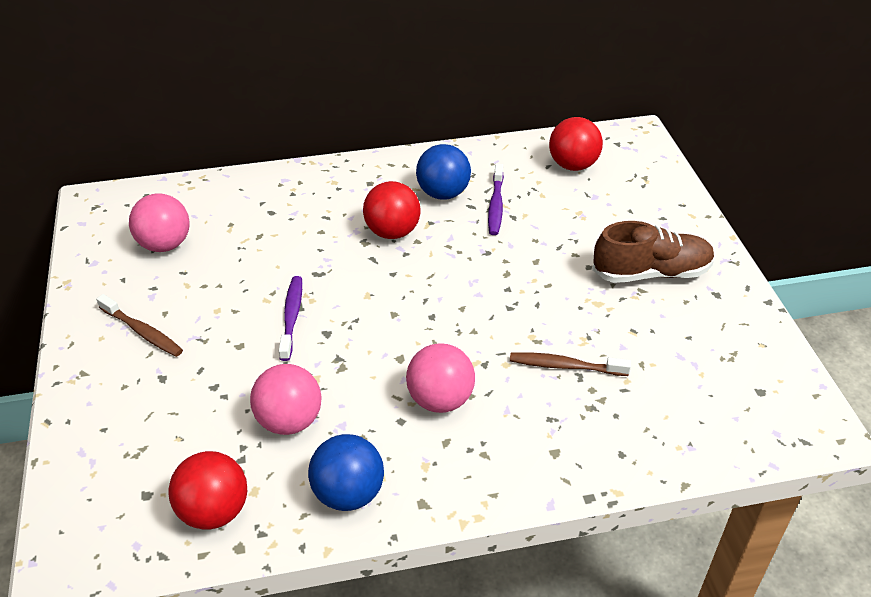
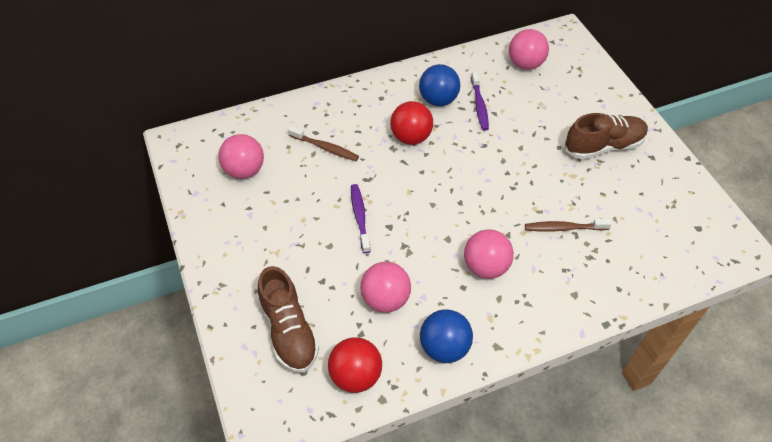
camera: 10 degrees left, 10 degrees up
(142, 332) = (254, 245): brown toothbrush -> brown toothbrush (325, 148)
(147, 441) = (289, 331): none -> brown shoe
(573, 165) = (525, 64): red ball -> pink ball

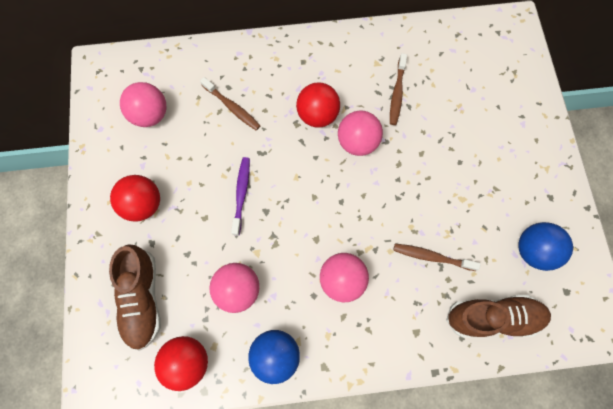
camera: 15 degrees right, 20 degrees up
(262, 247) = (144, 204): none -> red ball
(438, 100) = (358, 77): blue ball -> blue ball (533, 250)
(479, 105) = (397, 93): purple toothbrush -> brown toothbrush
(525, 64) = (460, 54): pink ball -> pink ball (357, 142)
(603, 146) = (505, 172): brown shoe -> brown shoe (492, 317)

